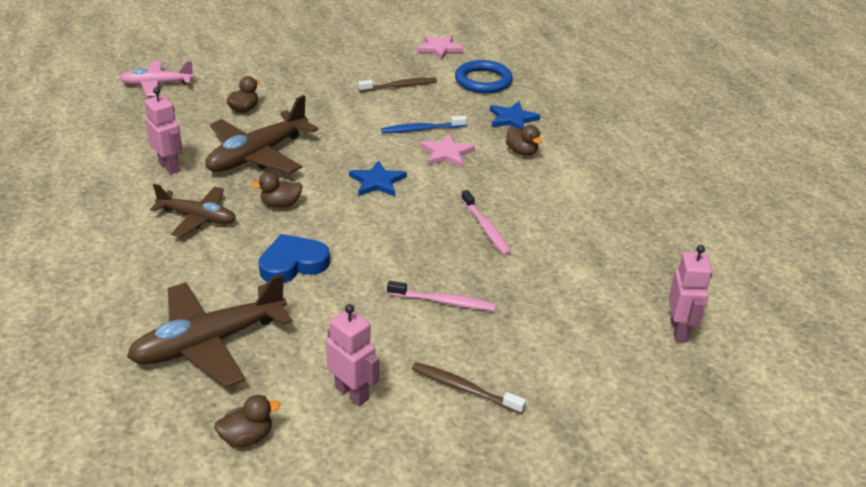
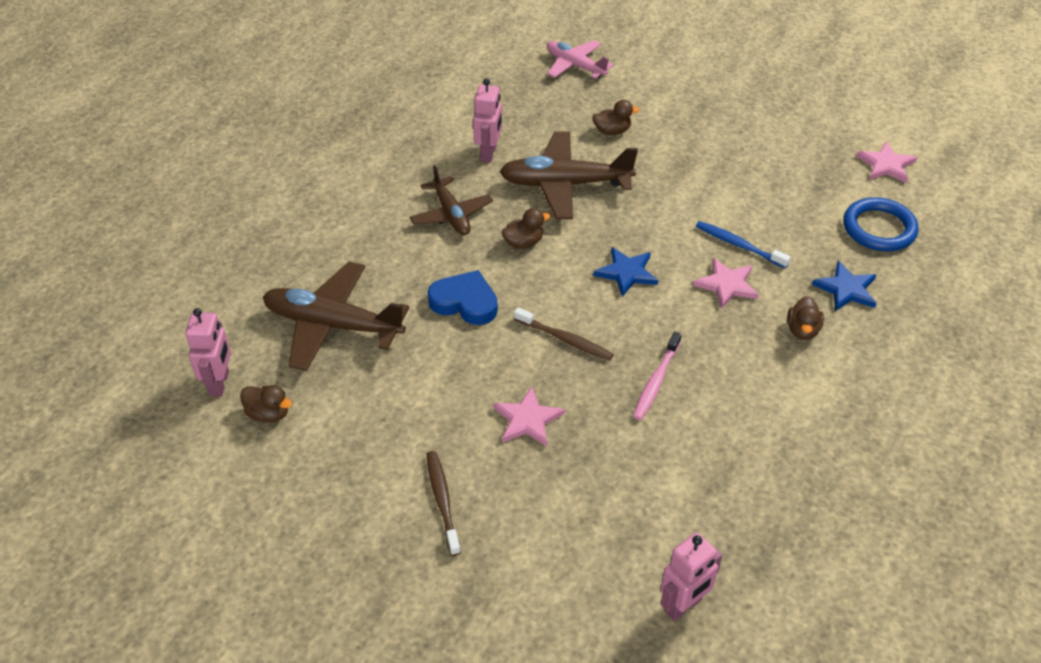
camera: 50 degrees right, 10 degrees up
(280, 204) = (523, 243): brown duck -> brown duck turned 120 degrees clockwise
(352, 393) = (367, 438): pink robot -> pink robot (220, 383)
(399, 86) = (783, 186): brown toothbrush -> brown toothbrush (565, 339)
(444, 302) = (527, 420): pink toothbrush -> pink star

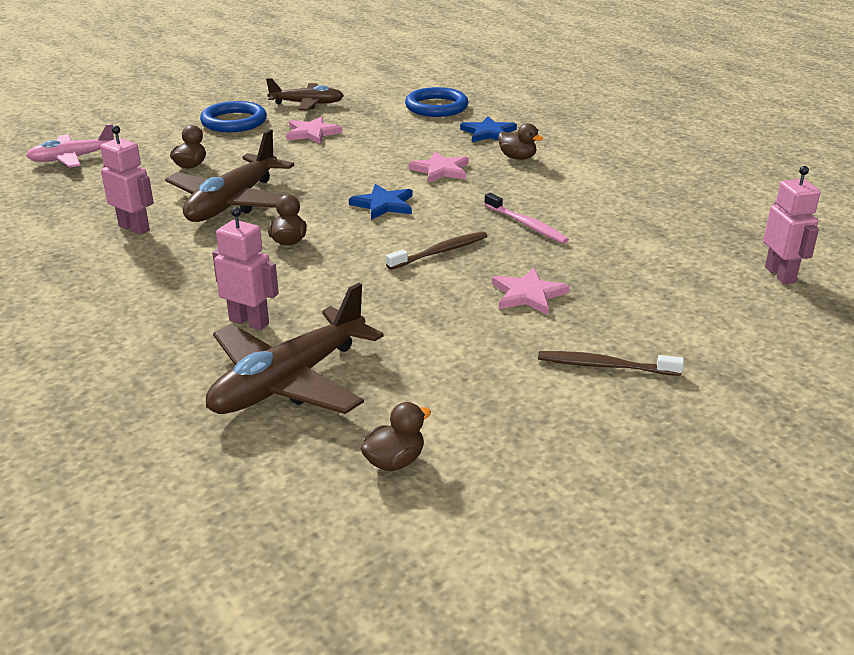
camera: 65 degrees left, 15 degrees down
(220, 383) = (307, 494): pink robot -> pink robot (249, 322)
(451, 214) = (199, 269): brown plane -> brown plane (307, 104)
(465, 302) = (338, 291): blue heart -> none
(719, 114) = (234, 122): none -> blue ring
(739, 245) = (400, 154): blue toothbrush -> none
(886, 165) = (372, 87): pink star -> pink star (312, 133)

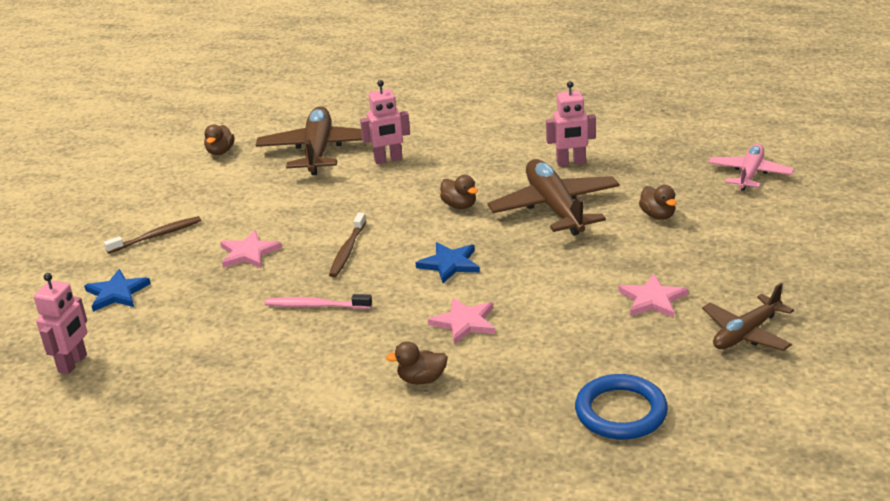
camera: 140 degrees right, 0 degrees up
(234, 122) = (745, 271): blue ring -> none
(488, 133) = (500, 400): blue star -> blue star (117, 293)
(780, 275) = (73, 363): pink robot -> pink robot turned 105 degrees counterclockwise

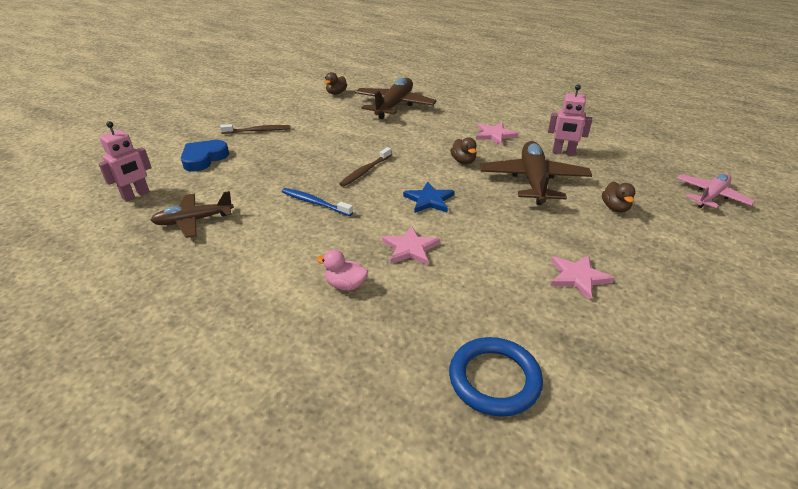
camera: 20 degrees right, 5 degrees up
(117, 293) = (204, 158): blue star -> blue heart
(248, 253) = (302, 155): pink star -> pink star (494, 135)
(315, 306) = (315, 203): pink toothbrush -> blue toothbrush
(388, 160) = (434, 121): pink robot -> none
(421, 379) = (345, 285): brown duck -> pink duck
(746, 333) = (655, 339): brown plane -> brown plane (193, 221)

